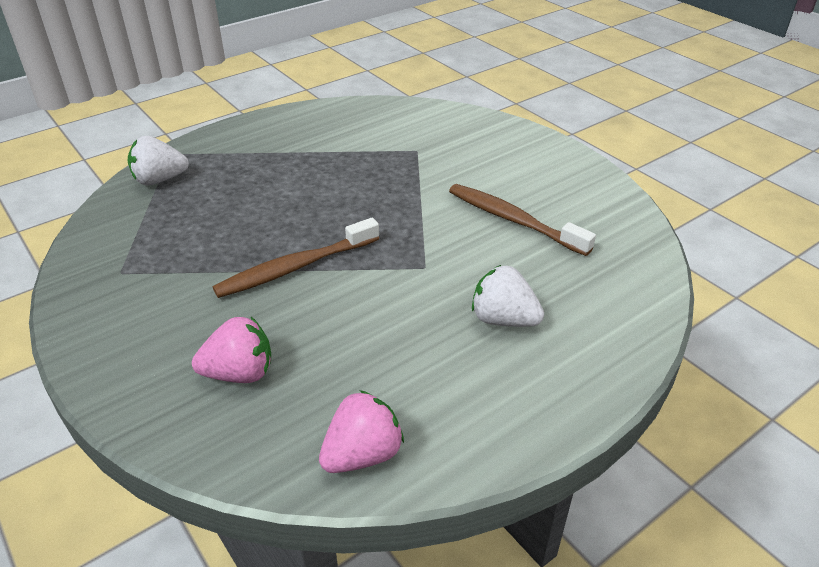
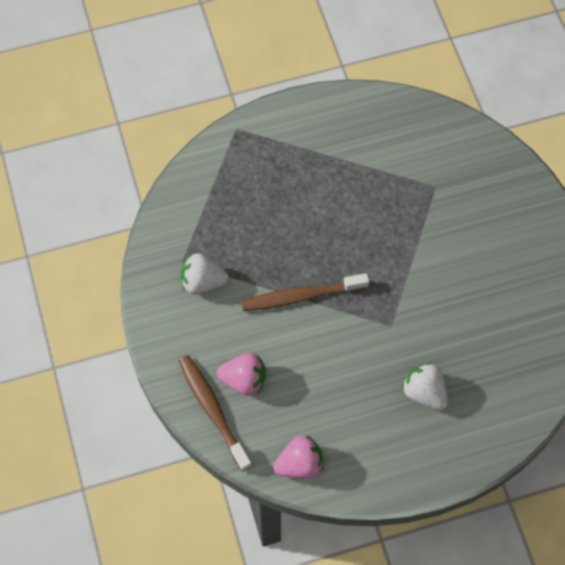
camera: 20 degrees right, 25 degrees up
(159, 180) = (223, 162): white strawberry -> white strawberry (203, 282)
(513, 220) = (476, 298): brown toothbrush -> brown toothbrush (213, 411)

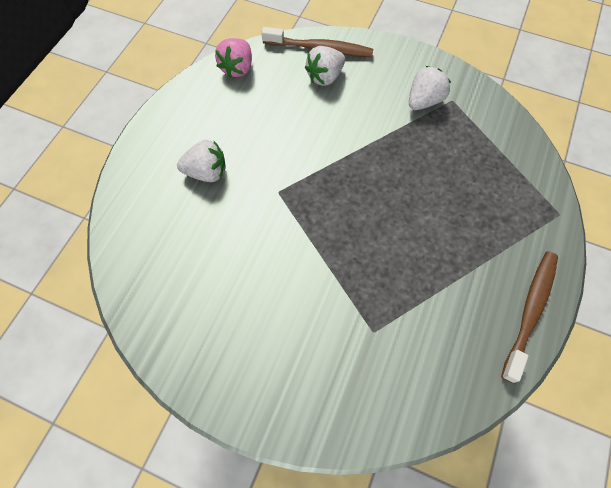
camera: 130 degrees right, 0 degrees up
(244, 380) = (325, 77): pink strawberry -> white strawberry
(301, 296) = (357, 151): brown toothbrush -> brown toothbrush (530, 311)

